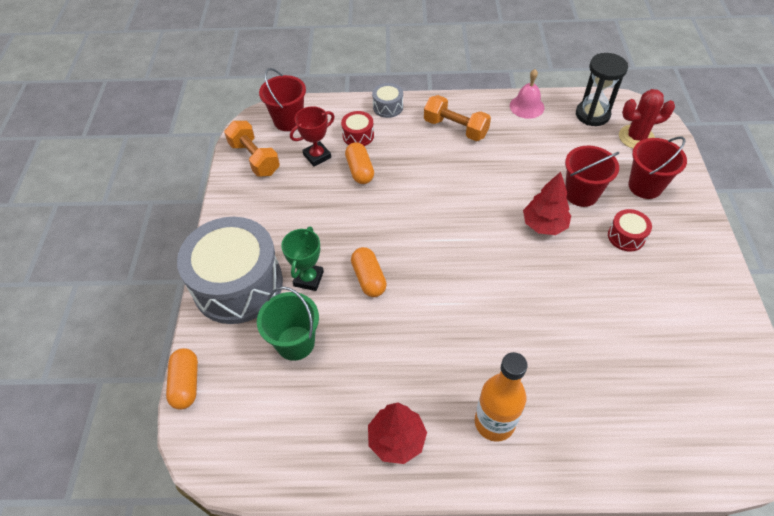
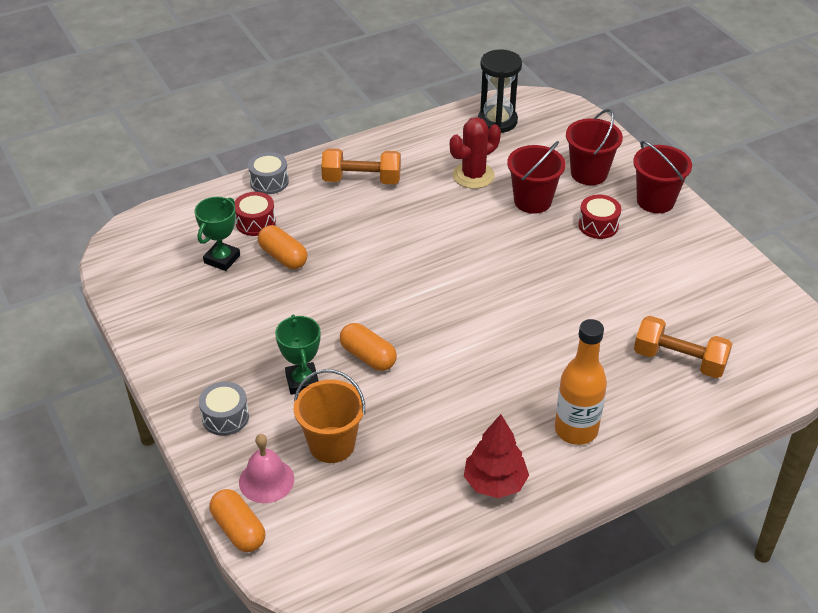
camera: 30 degrees left, 10 degrees down
(238, 284) = (225, 417): grey drum -> grey drum, size x0.42
(254, 158) = (146, 286): orange dumbbell -> orange dumbbell (679, 360)
(288, 121) = (158, 233): red bucket -> red bucket (655, 201)
(295, 343) = (332, 444): green bucket -> orange bucket
(317, 156) = (222, 259): red trophy -> green trophy
(527, 106) = (424, 134): pink bell -> pink bell (266, 480)
(544, 225) = (514, 242): red tree -> none
(636, 137) = (553, 130): red cactus -> red cactus (473, 175)

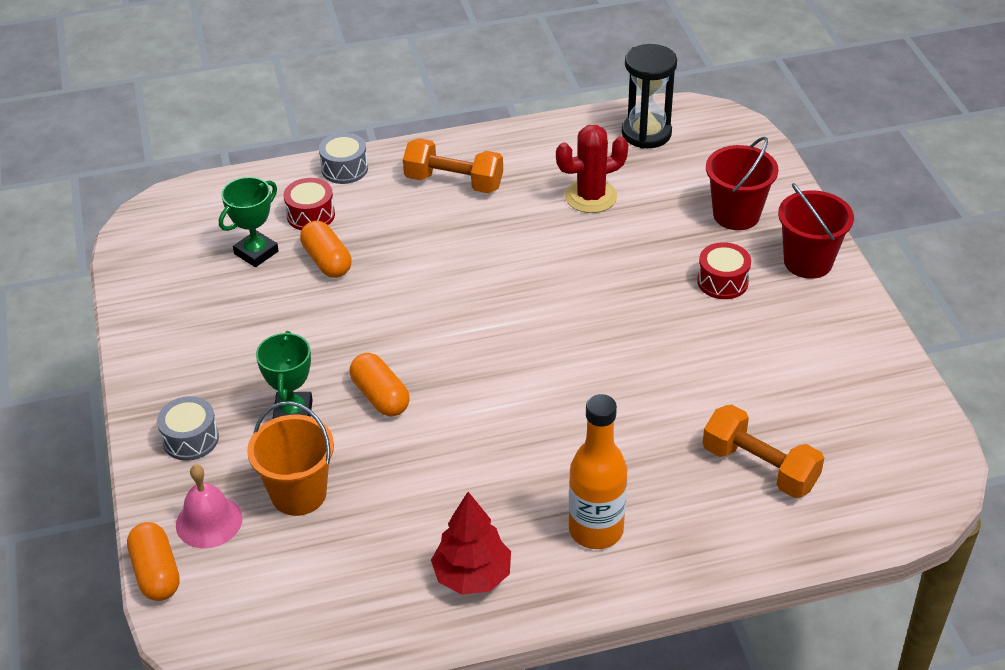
camera: 15 degrees right, 0 degrees up
(532, 201) = (652, 239): red bucket -> none

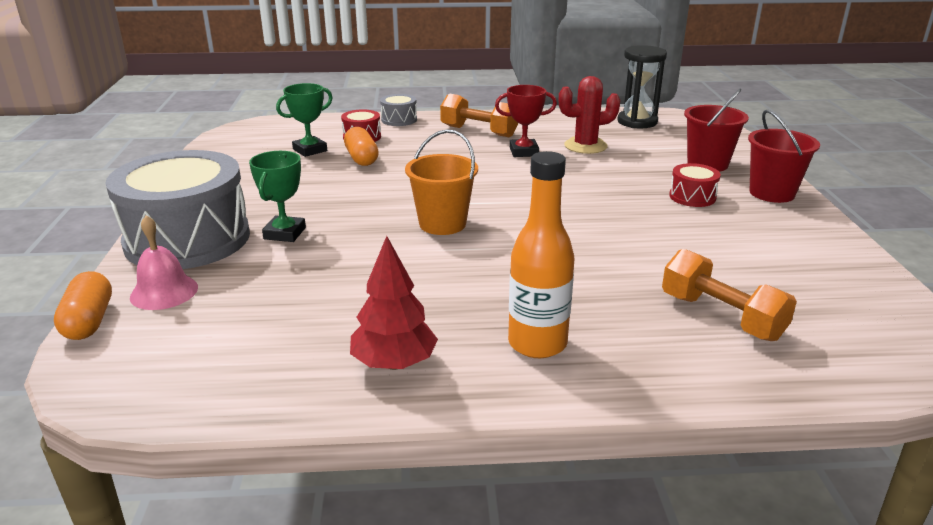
camera: 10 degrees right, 15 degrees down
(190, 439) = (187, 239): grey drum -> grey drum, size x2.38
(299, 493) = (257, 283): orange bucket -> orange bucket (442, 224)
(380, 396) = (365, 231): orange capsule -> none
(519, 219) = (524, 152): none -> red trophy

